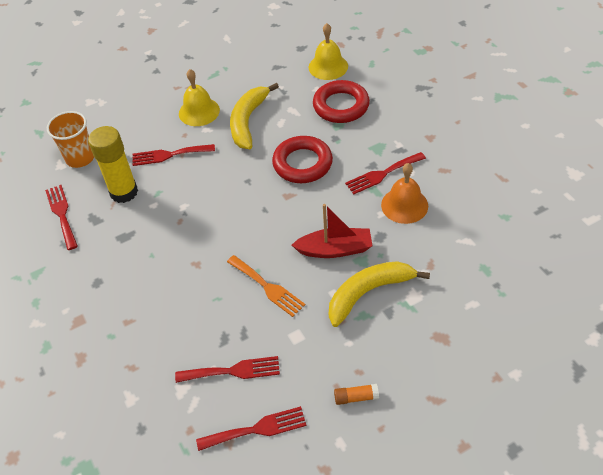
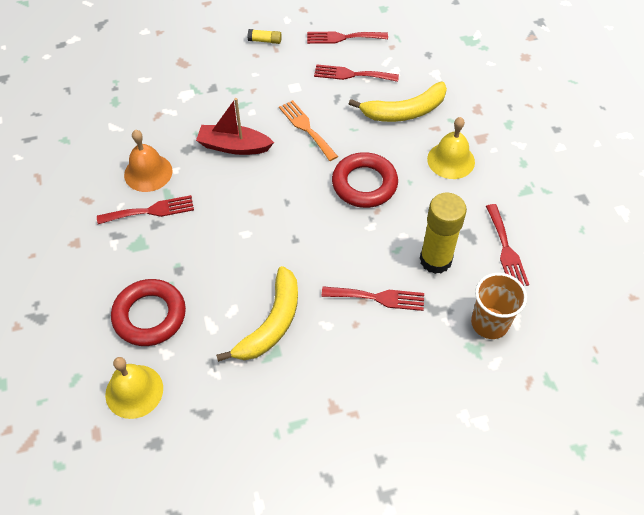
camera: 170 degrees left, 5 degrees up
(199, 111) = (330, 358): yellow bell -> yellow bell (451, 160)
(302, 163) = (228, 245): red ring -> red ring (364, 184)
(356, 397) = (265, 41): orange glue stick -> yellow glue stick
(368, 293) = (221, 105): yellow banana -> yellow banana (404, 111)

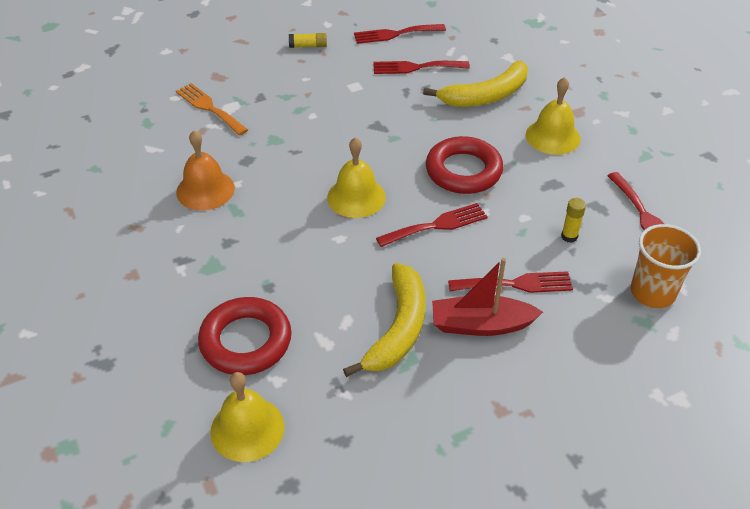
camera: 10 degrees left, 10 degrees down
(151, 211) = (218, 229): red fork -> red fork (437, 225)
(234, 146) = (301, 151): red boat -> red boat (481, 325)
(268, 196) = (356, 197): none -> yellow bell
(306, 128) = (380, 124): orange fork -> orange fork (209, 108)
(435, 260) = (569, 236): yellow glue stick -> yellow glue stick, size x0.43

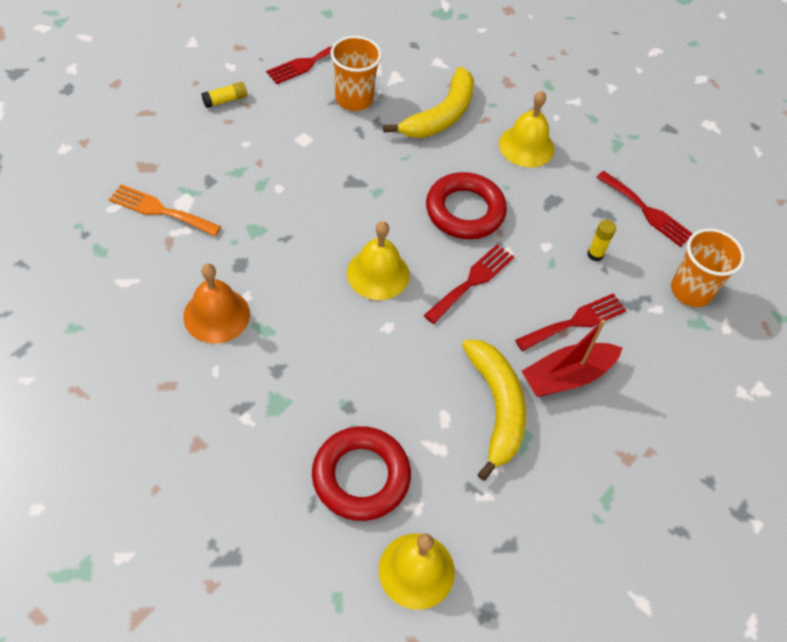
camera: 30 degrees left, 10 degrees up
(416, 67) = (354, 99): red fork -> orange cup

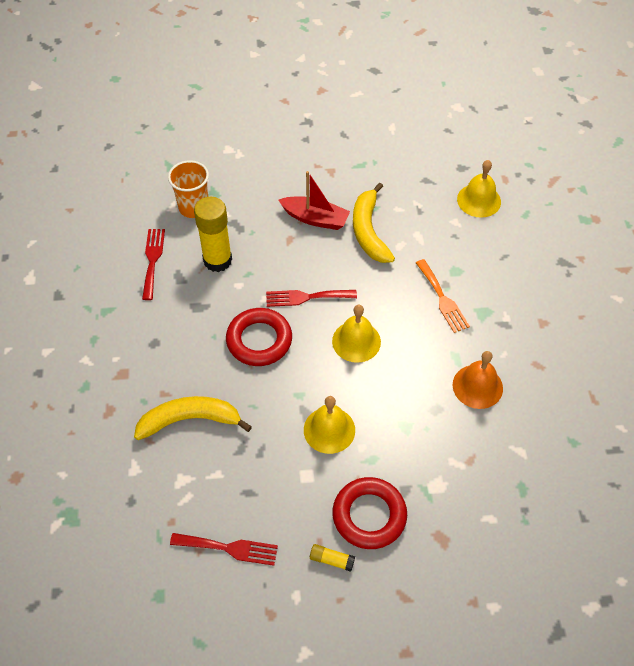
camera: 130 degrees left, 0 degrees up
(160, 210) = (458, 490): orange fork -> orange fork (442, 299)
(354, 99) = (234, 483): orange cup -> none
(361, 476) = (469, 250): red ring -> red ring (369, 515)
(496, 408) = (368, 231): yellow banana -> yellow banana turned 45 degrees counterclockwise
(526, 146) = (164, 353): yellow bell -> yellow bell (329, 430)
(575, 322) = (276, 238): red fork -> none
(595, 254) = (217, 260): yellow glue stick -> yellow glue stick, size x2.31

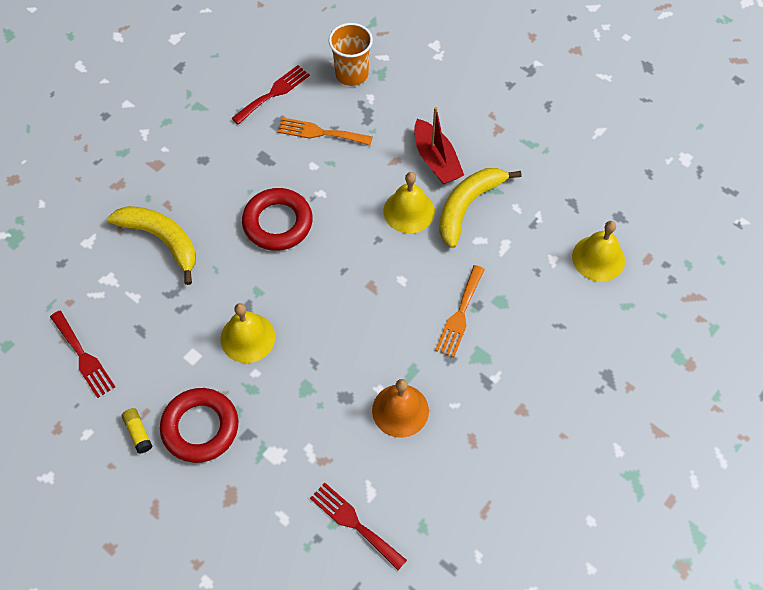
camera: 45 degrees right, 5 degrees up
(217, 260) = (320, 132): yellow glue stick -> orange fork
(306, 297) = (352, 219): red fork -> red fork (354, 523)
(356, 341) = (349, 288): yellow bell -> yellow bell (409, 211)

